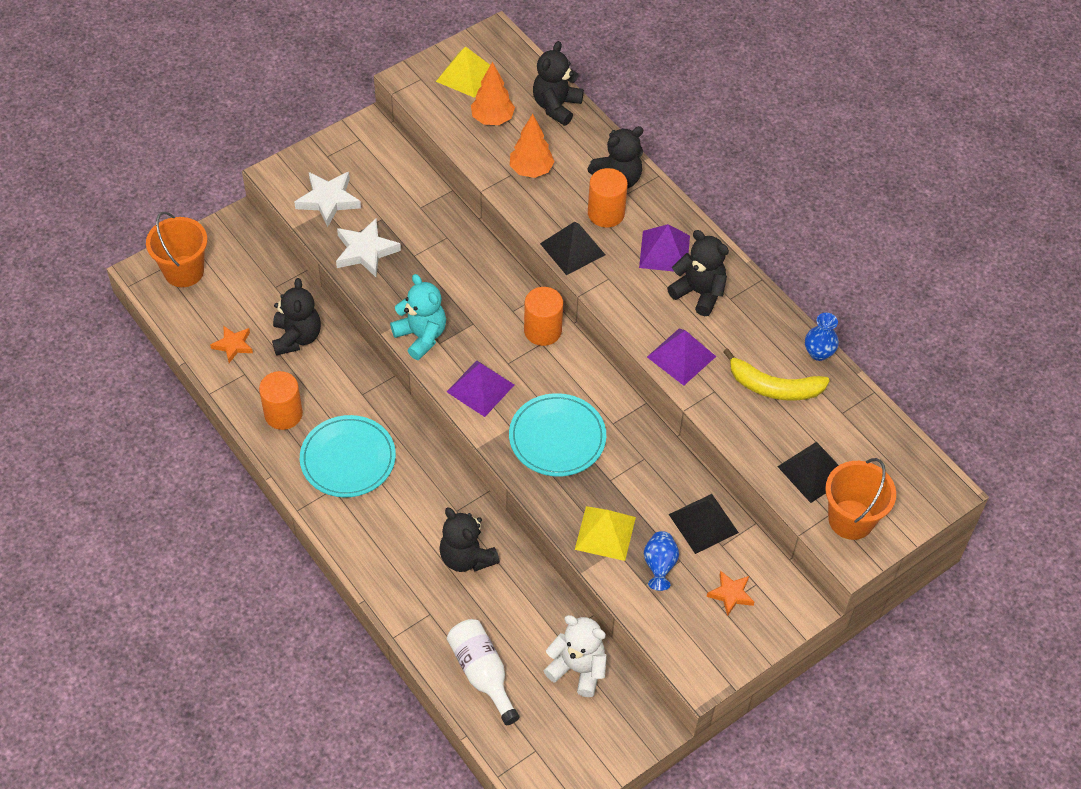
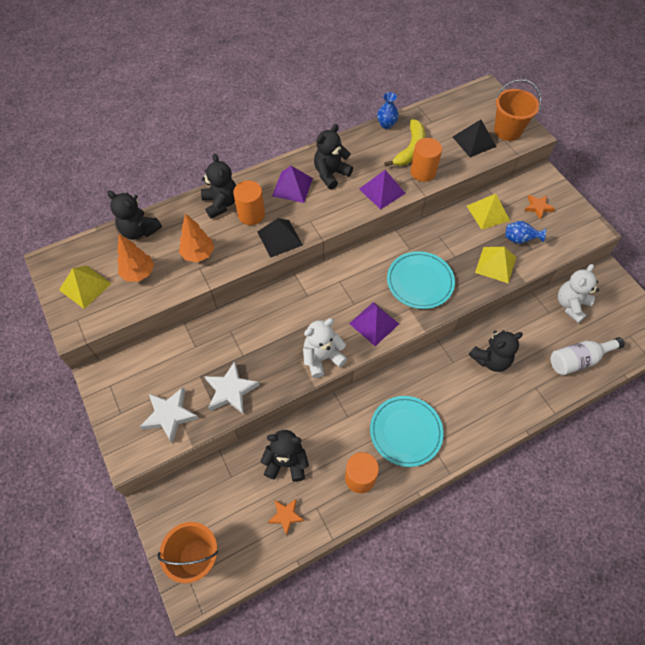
camera: 80 degrees left, 5 degrees up
(421, 336) = (322, 358): turquoise teddy bear -> white teddy bear
(542, 330) = (328, 279): orange cylinder -> orange cylinder (423, 172)
(703, 523) = (488, 213): black pyramid -> yellow pyramid

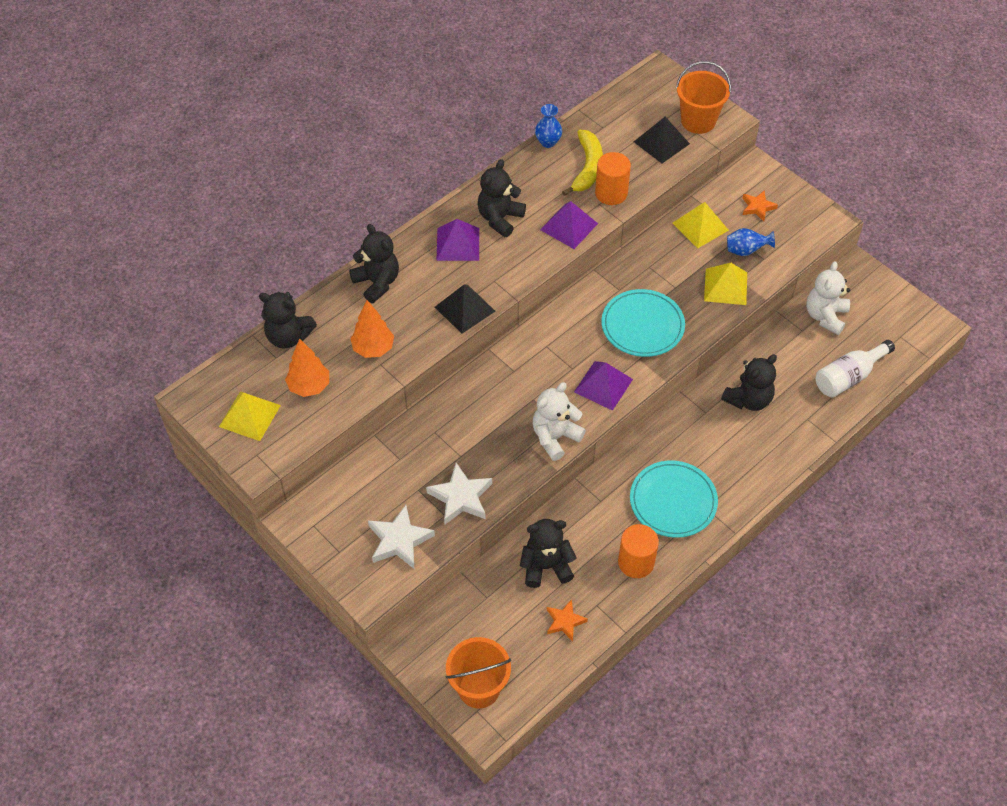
camera: 15 degrees left, 5 degrees down
(251, 214) = (419, 288): orange cylinder -> none

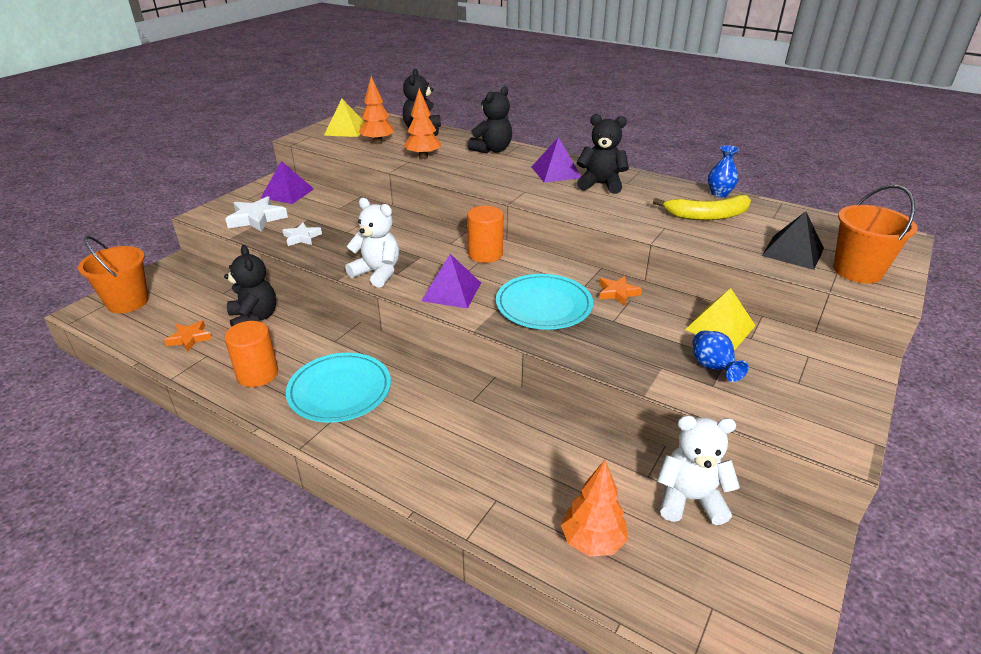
camera: 75 degrees right, 20 degrees down
(461, 497) = (302, 237): white star -> white star, size x0.63
(464, 309) = (484, 183): black pyramid -> none
(569, 226) = (619, 216): purple pyramid -> purple pyramid (287, 193)
(611, 193) = (685, 232): orange cylinder -> orange cylinder (485, 254)
(725, 286) = (641, 358): yellow pyramid -> none
(748, 399) = (505, 435): black teddy bear -> none
(757, 207) = (795, 370): orange star -> orange star (617, 293)
(848, 377) = (592, 541): white bottle -> orange tree

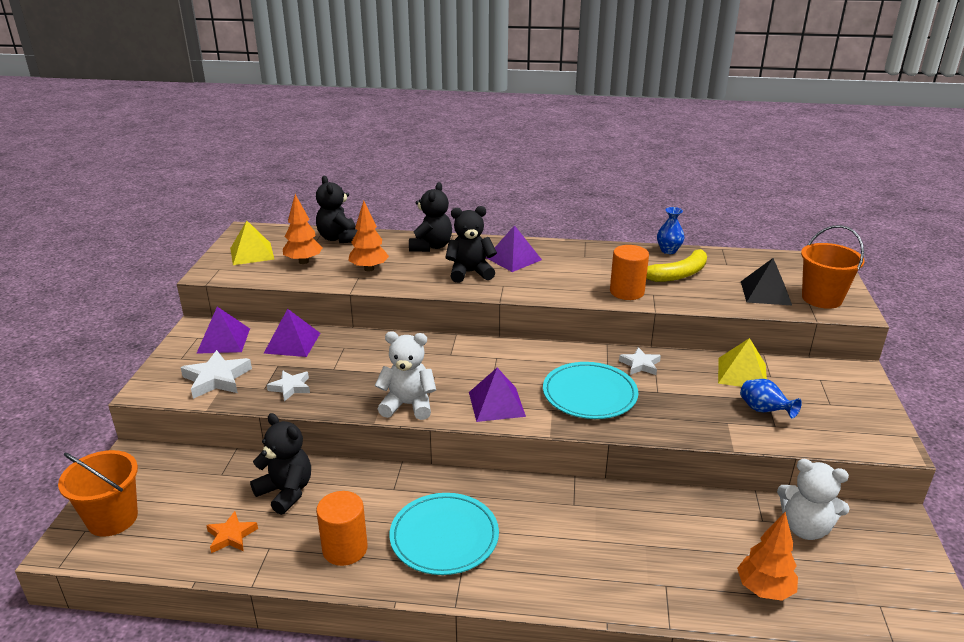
camera: 25 degrees left, 5 degrees down
(334, 206) = (292, 343): none -> purple pyramid
(485, 254) = (494, 357): orange cylinder -> orange cylinder (627, 292)
(600, 185) = (564, 263): black teddy bear -> black teddy bear (470, 273)
(617, 293) = (640, 365): orange star -> white star
(689, 499) = (805, 528): white teddy bear -> white teddy bear turned 135 degrees counterclockwise

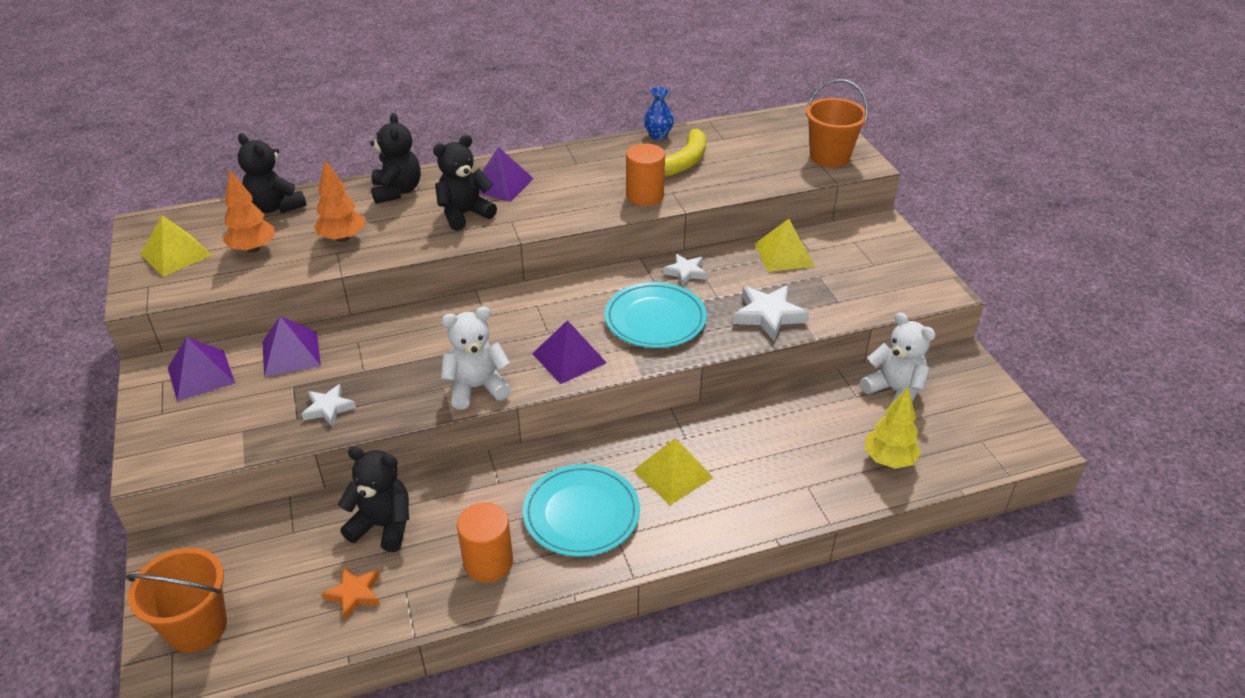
camera: 25 degrees left, 10 degrees up
(217, 379) = (229, 425): white star -> white star (768, 315)
(543, 531) = (673, 473): none -> yellow pyramid
(764, 411) = (822, 289): blue vase -> none
(764, 590) = (888, 460): orange tree -> yellow tree
(765, 293) = (776, 163): black pyramid -> none
(805, 528) = (894, 391): white teddy bear -> white teddy bear turned 135 degrees counterclockwise

